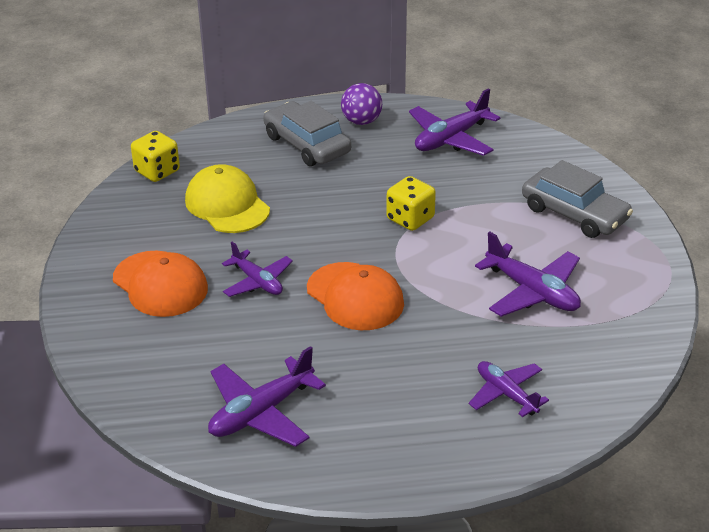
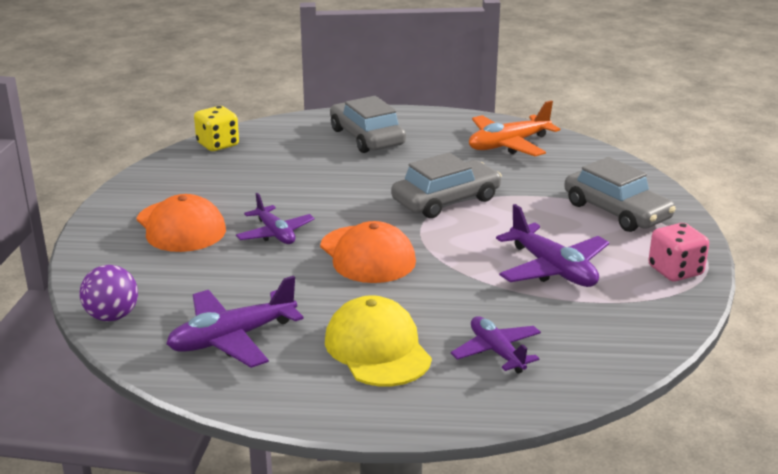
camera: 10 degrees right, 10 degrees down
(227, 205) = (272, 174): yellow cap -> yellow cap (377, 348)
(361, 121) = (426, 125): purple ball -> purple ball (112, 316)
(410, 219) = (446, 200): yellow dice -> grey car
(451, 139) = (508, 145): purple plane -> orange plane
(643, 280) = (675, 271): none -> pink dice

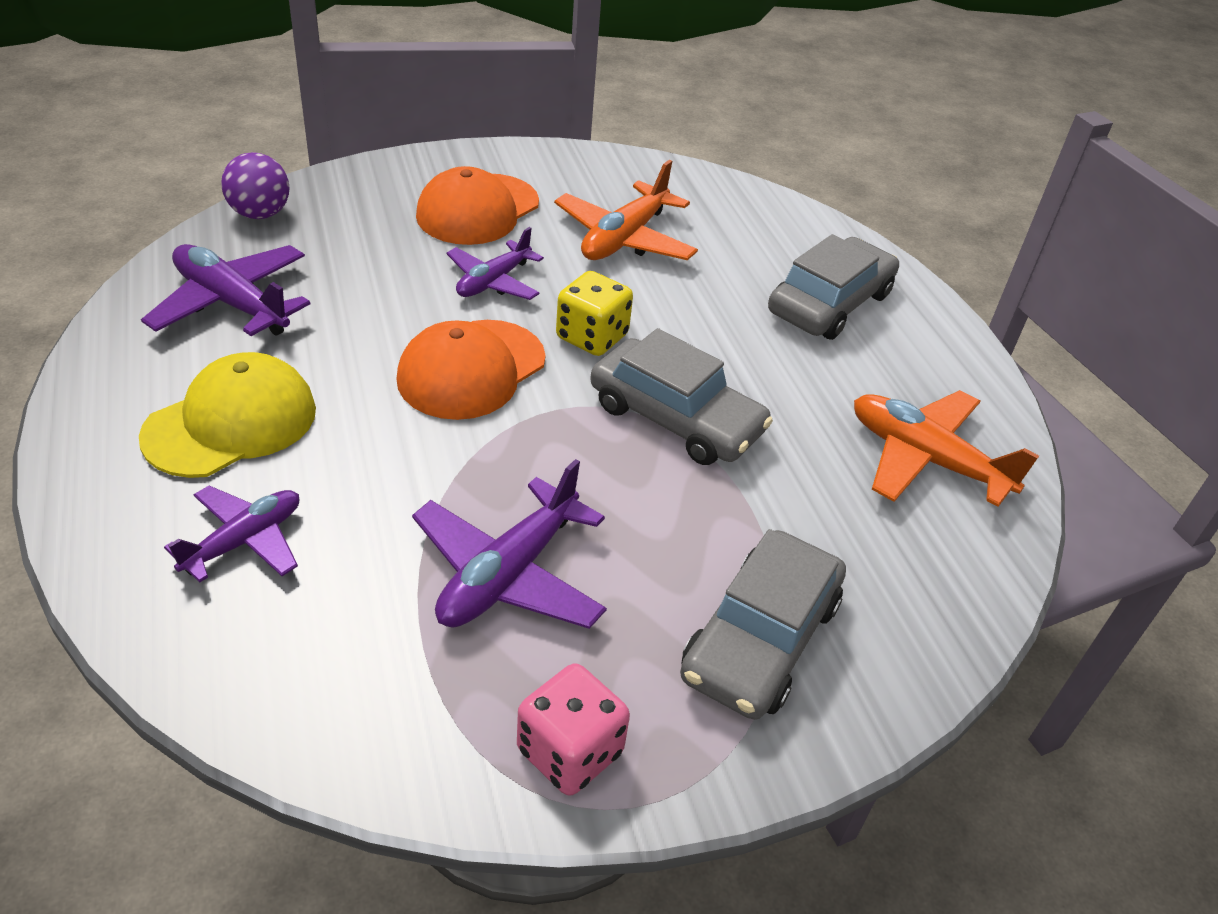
camera: 65 degrees right, 15 degrees up
(218, 145) = (709, 187): yellow dice -> yellow dice (592, 337)
(257, 182) = (624, 238): none -> orange plane

